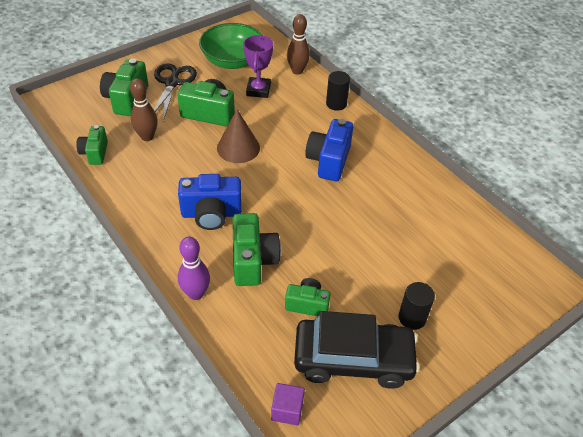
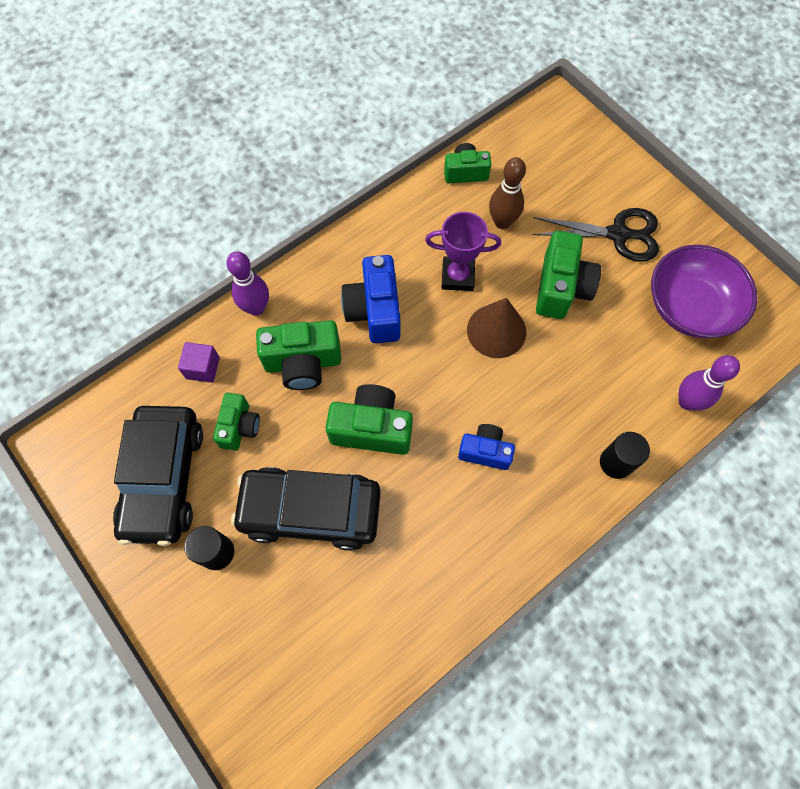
camera: 90 degrees right, 20 degrees up
(126, 99) = (572, 187): green camera -> green camera (372, 428)
(233, 61) = (689, 307): green bowl -> purple bowl
(258, 90) = (626, 347): purple trophy -> purple trophy (457, 276)
(287, 410) = (109, 410): purple cube -> purple cube (203, 368)
(297, 71) = (687, 401): brown bowling pin -> purple bowling pin
(328, 161) = (485, 451): blue camera -> blue camera, size x0.63
(375, 258) = (310, 511): none -> black car

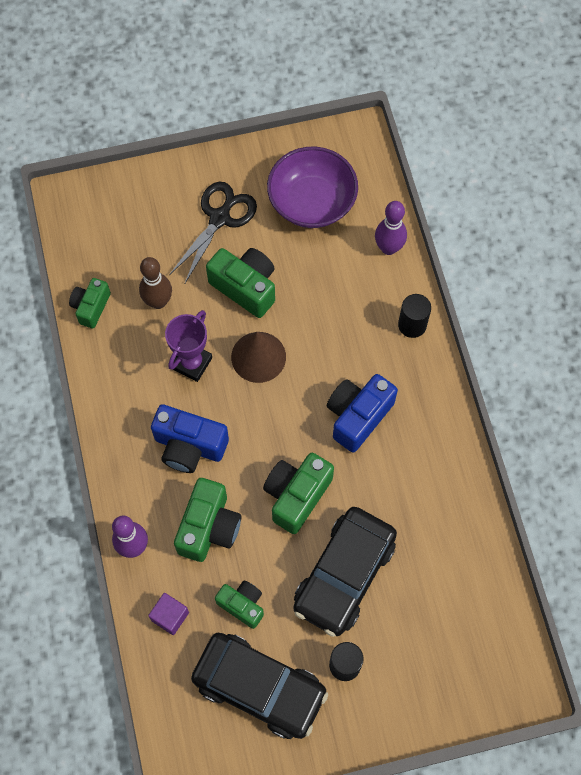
camera: 65 degrees left, 0 degrees up
(485, 451) = (358, 416): blue camera -> blue camera, size x1.58

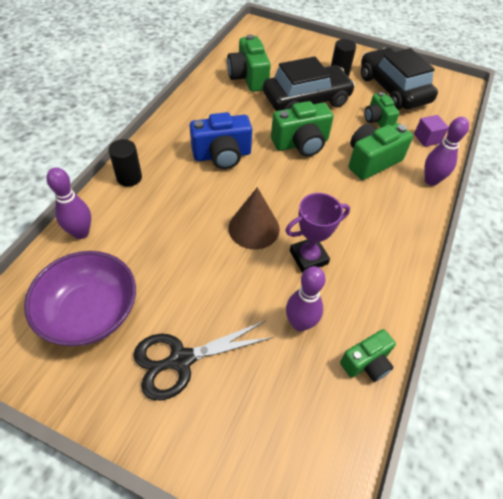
camera: 145 degrees left, 15 degrees down
(158, 301) = (300, 323): brown bowling pin -> purple bowling pin
(189, 446) = (352, 208): blue camera -> none
(245, 287) = (216, 282): green camera -> green camera (248, 78)

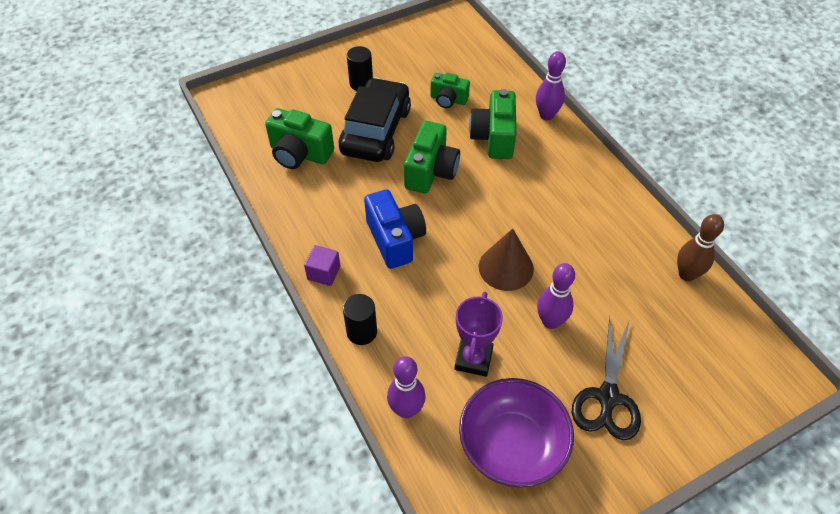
camera: 50 degrees left, 0 degrees up
(222, 155) = (395, 239): blue camera -> blue camera turned 45 degrees counterclockwise
(300, 323) = (626, 294): purple bowling pin -> purple bowling pin (550, 321)
(308, 257) = (565, 248): purple trophy -> purple trophy (473, 359)
(366, 363) = (686, 274): green camera -> brown bowling pin
(393, 89) = (418, 62): black car -> none
(427, 138) = (498, 84): purple cube -> purple cube (324, 273)

